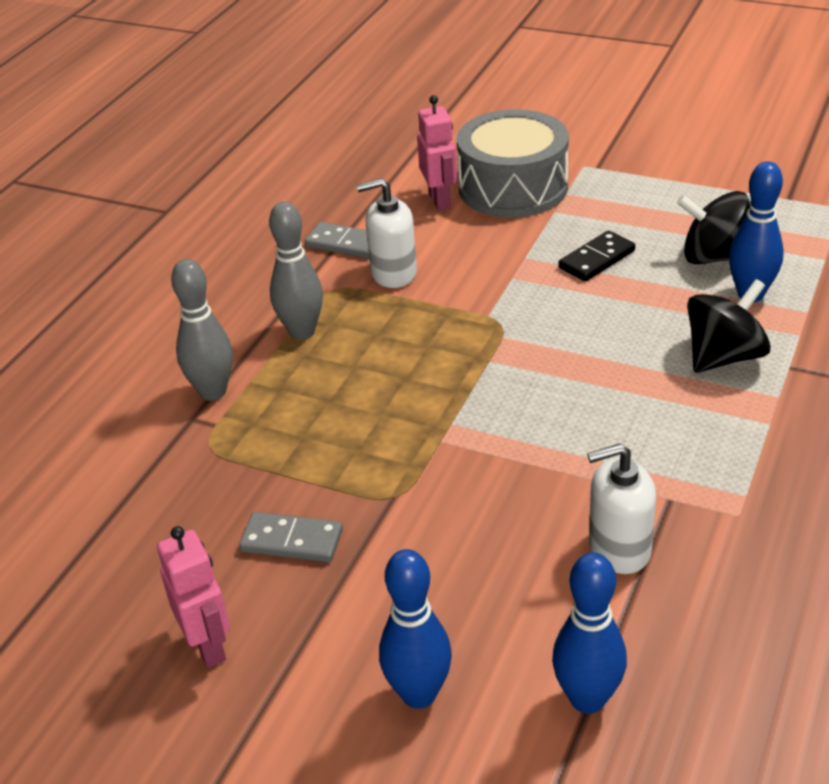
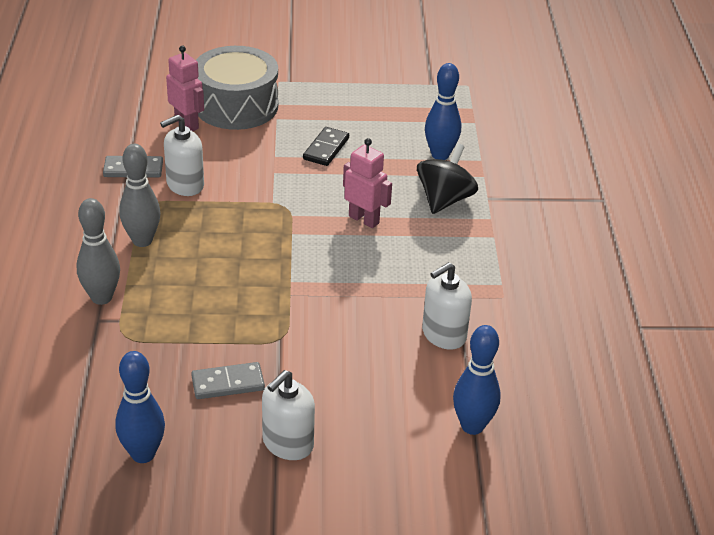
camera: 30 degrees left, 0 degrees up
(208, 645) = (213, 463): pink robot -> pink robot (364, 219)
(317, 646) = (287, 443): none -> white soap dispenser
(419, 694) = (370, 452): blue bowling pin -> blue bowling pin (143, 454)
(714, 257) = (404, 133): black spinning top -> none

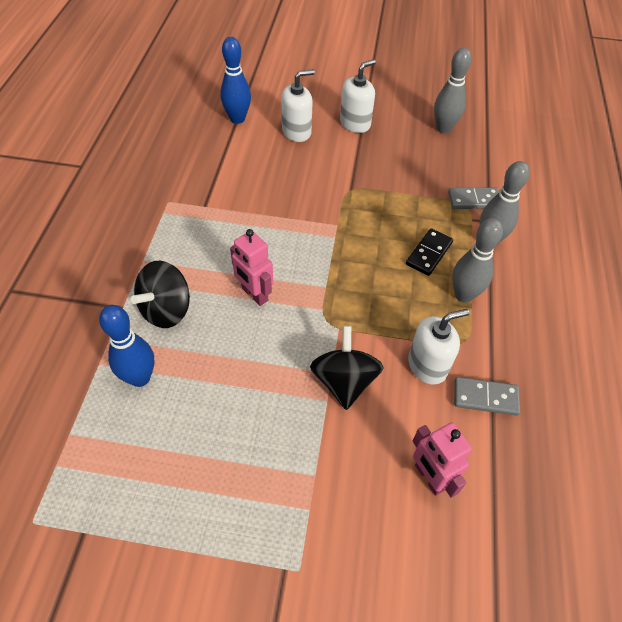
camera: 170 degrees left, 15 degrees up
(143, 454) = (443, 128): blue bowling pin -> grey bowling pin
(228, 383) = (390, 163): grey domino -> grey domino (474, 200)
(236, 106) = (364, 512): grey drum -> none
(261, 168) = (344, 381): none -> black spinning top
(326, 149) = (266, 405): black domino -> black domino (429, 253)
(443, 335) = (229, 177): white soap dispenser -> white soap dispenser (296, 132)

